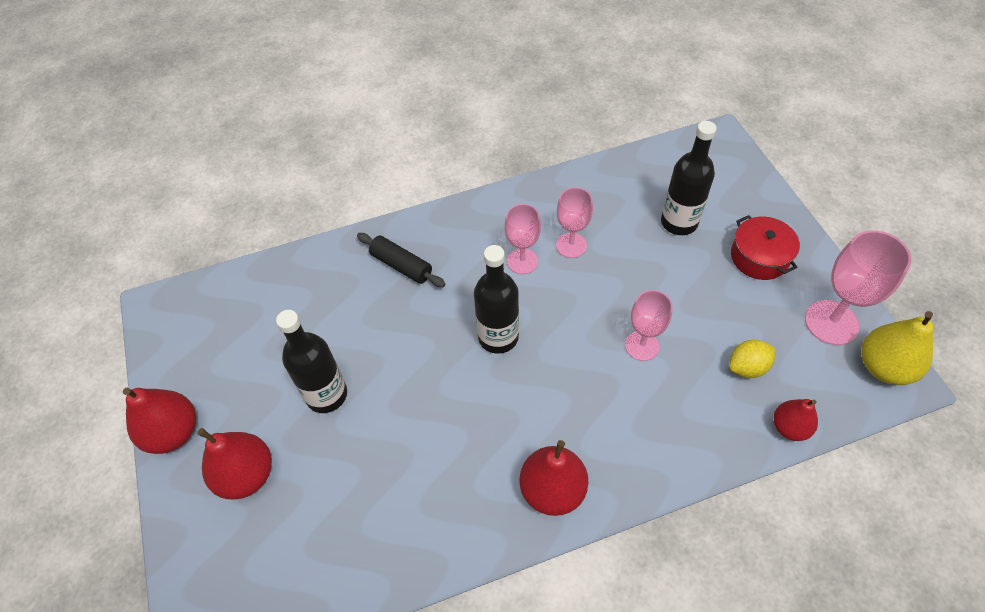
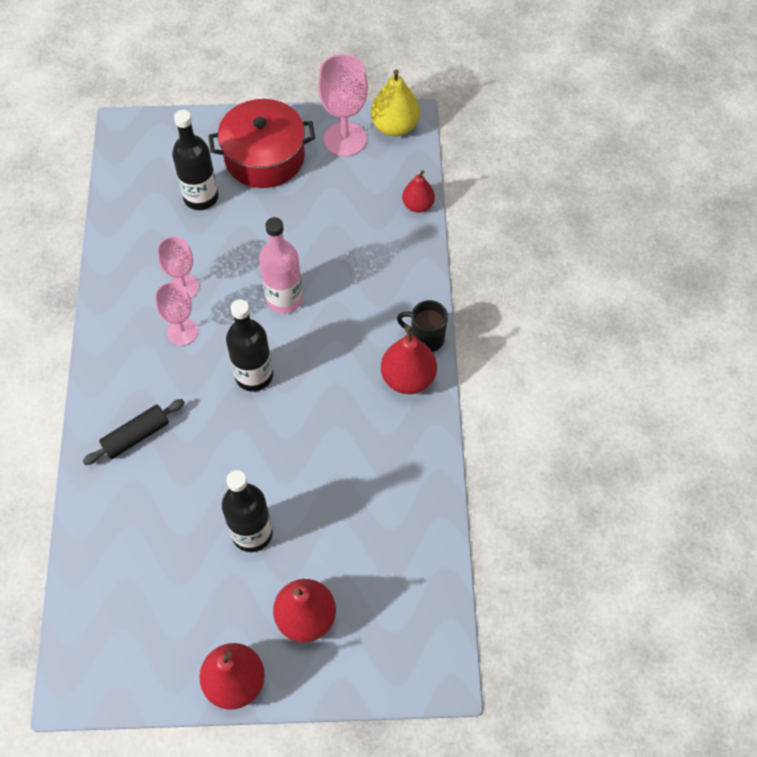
camera: 75 degrees left, 5 degrees up
(598, 333) = (284, 299): none -> pink bottle
(613, 493) = (425, 338): none -> black mug
(642, 346) = (310, 272): pink goblet -> none
(747, 367) = (359, 209): yellow lemon -> none
(759, 257) = (264, 157): red pot -> red pot, size x1.56

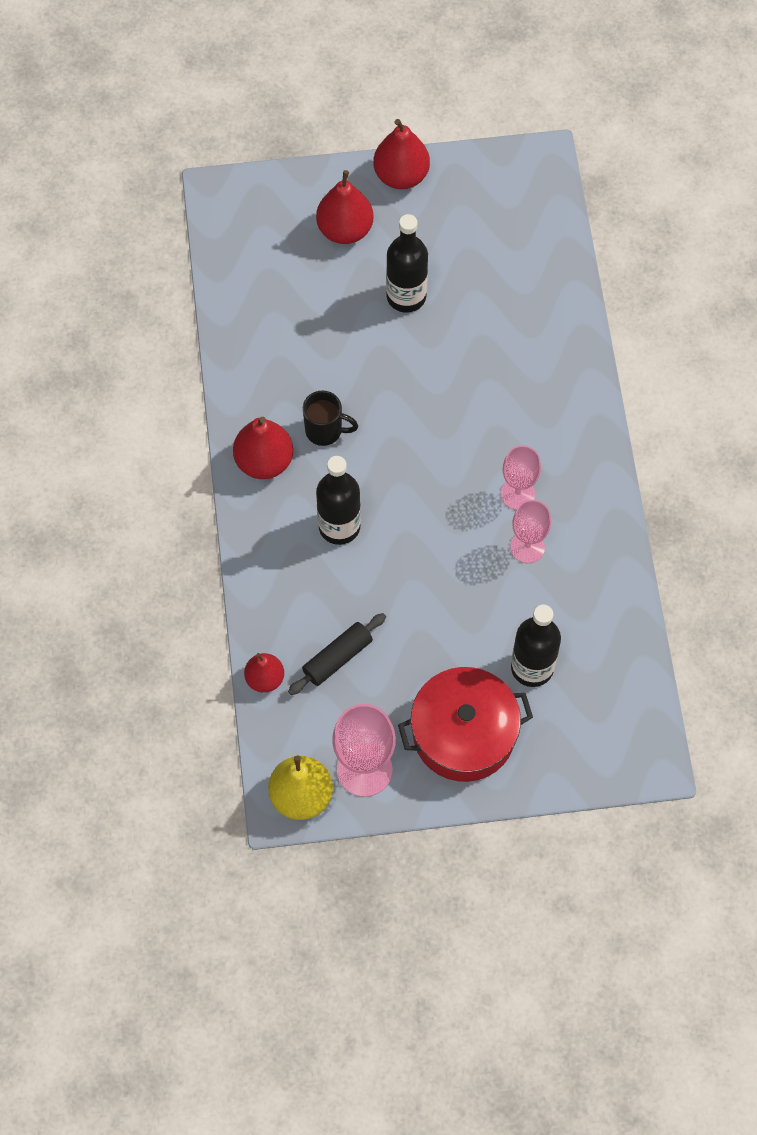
camera: 175 degrees right, 5 degrees up
(136, 436) = (540, 378): black rolling pin -> black rolling pin (337, 658)
(254, 375) = (430, 451): black bottle -> black bottle (339, 526)
(284, 299) = (410, 542): pink bottle -> none
(425, 338) = (247, 508): black mug -> black mug (325, 431)

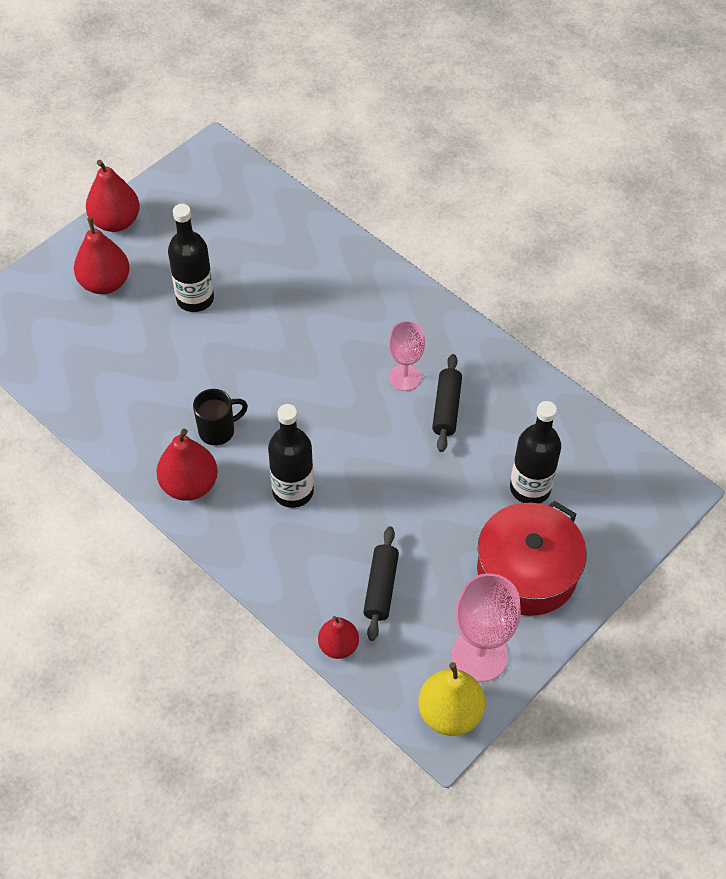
camera: 40 degrees left, 10 degrees down
(527, 547) = (446, 408): pink goblet -> black rolling pin

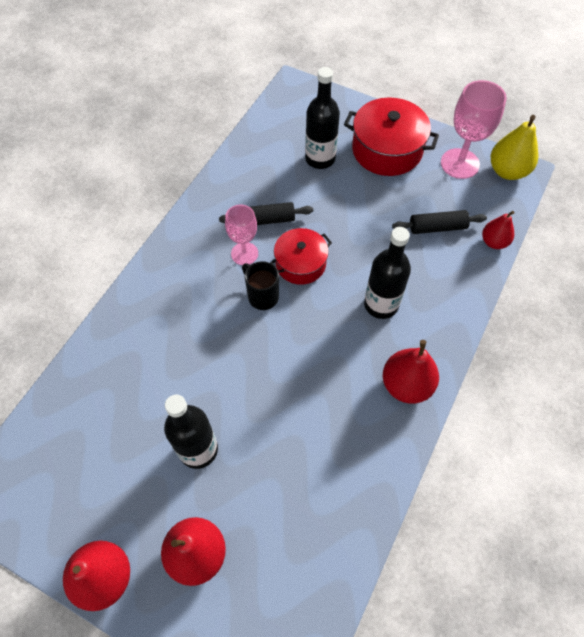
camera: 105 degrees left, 5 degrees up
(218, 430) = (343, 379): black mug -> black mug (262, 296)
(374, 427) = (300, 263): none -> red pot

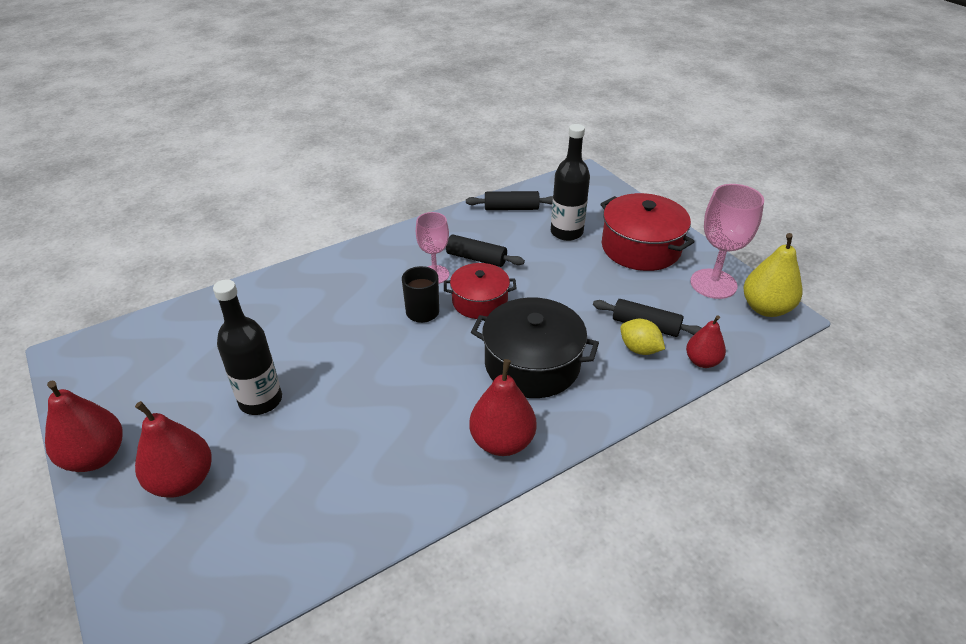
camera: 30 degrees right, 20 degrees down
(257, 151) = (511, 208): none -> black rolling pin
(381, 304) = (532, 364): black bottle -> black pot
(446, 252) = (639, 349): none -> yellow lemon

